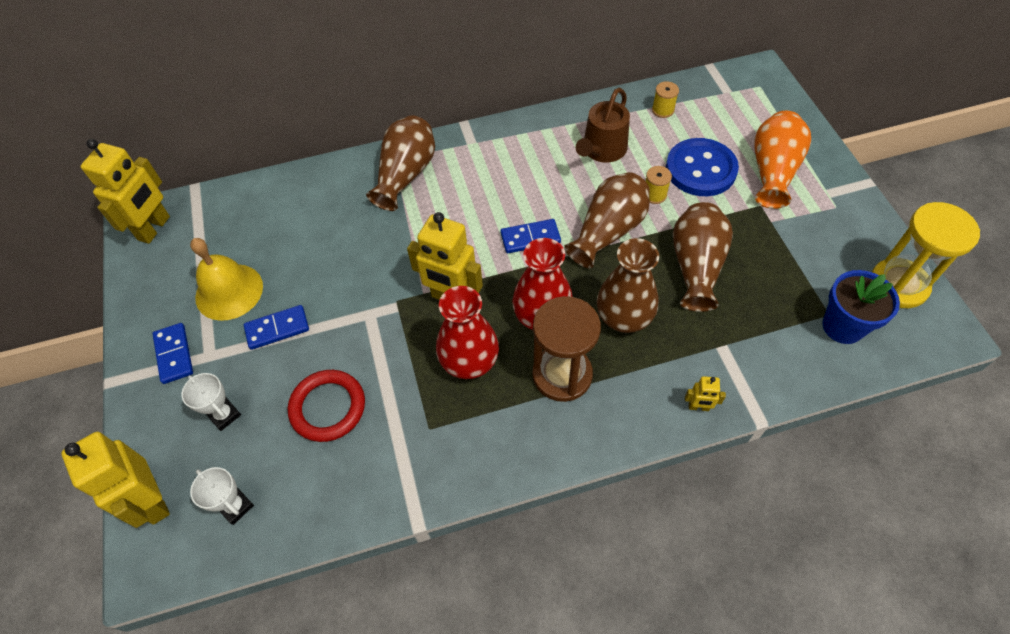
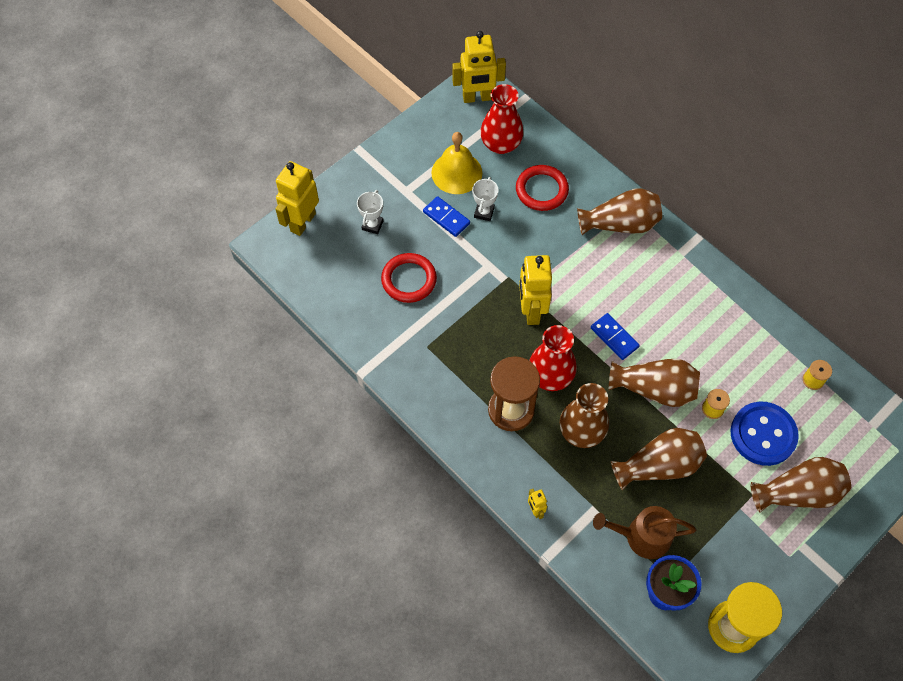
camera: 60 degrees right, 5 degrees up
(174, 354) = (396, 171): blue domino -> none
(236, 506) = (322, 267): white trophy -> white trophy (484, 212)
(315, 222) = (541, 190): none -> red ring
(469, 361) = (488, 346): red vase -> red vase (501, 144)
(602, 150) = (735, 351): brown watering can -> brown watering can (642, 537)
(773, 171) = (798, 493): orange vase -> brown vase

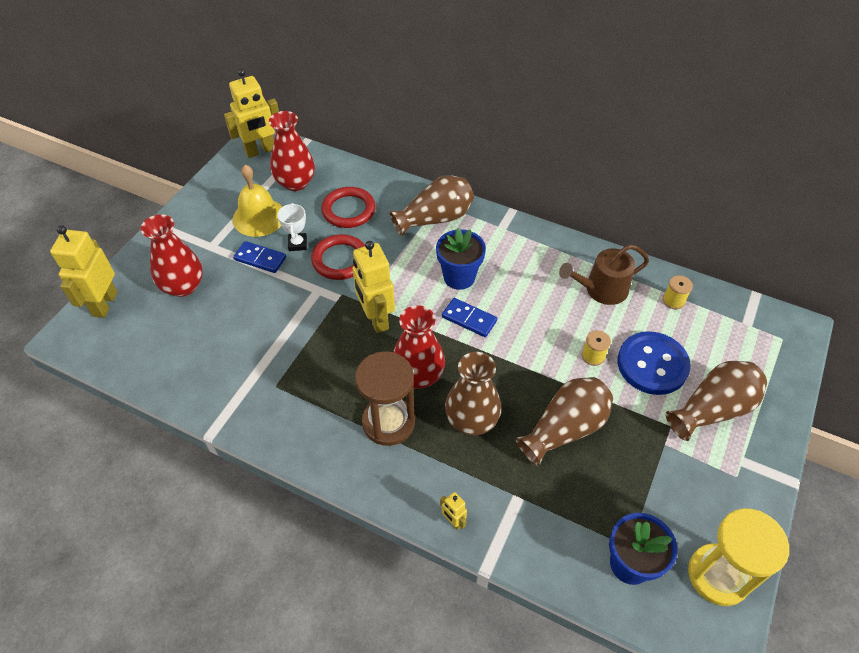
camera: 20 degrees left, 10 degrees down
(372, 225) = (183, 286): white trophy -> red vase
(409, 280) = (237, 326): red ring -> red ring (340, 260)
(620, 293) = (459, 277): none -> blue flower pot
(642, 537) = (579, 509): brown watering can -> brown watering can (601, 289)
(654, 389) = (528, 355): brown vase -> none

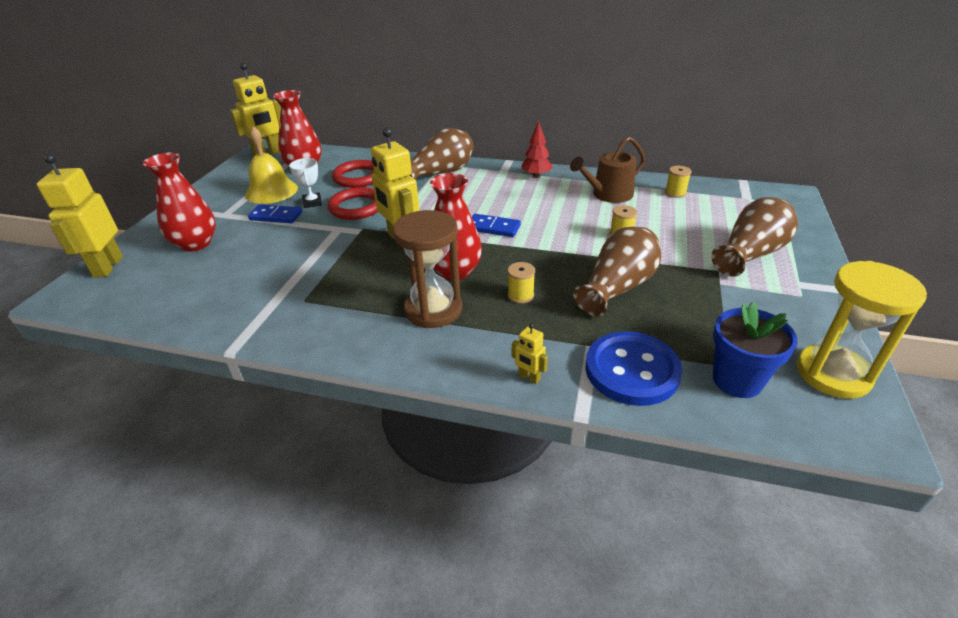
camera: 10 degrees left, 15 degrees down
(459, 277) = (474, 203): blue flower pot -> none
(471, 420) = (520, 295): brown vase -> yellow spool
(534, 243) = (536, 176): none -> red tree
(652, 364) = (678, 233): blue button -> blue button (632, 370)

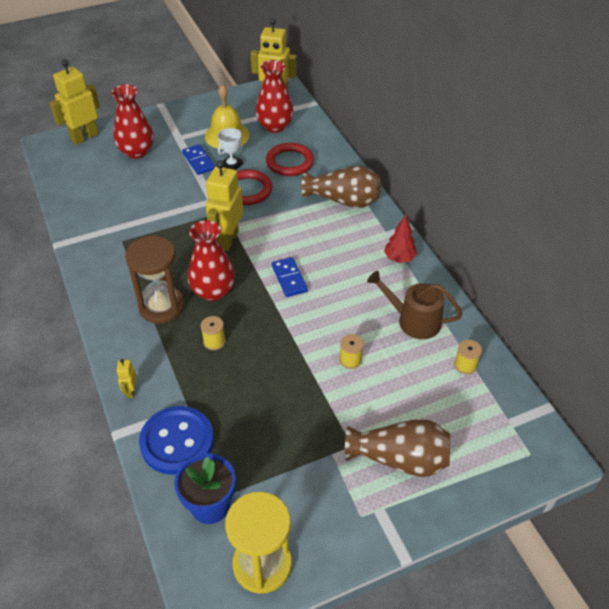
camera: 50 degrees right, 10 degrees up
(617, 287) = (270, 391): brown vase -> none

